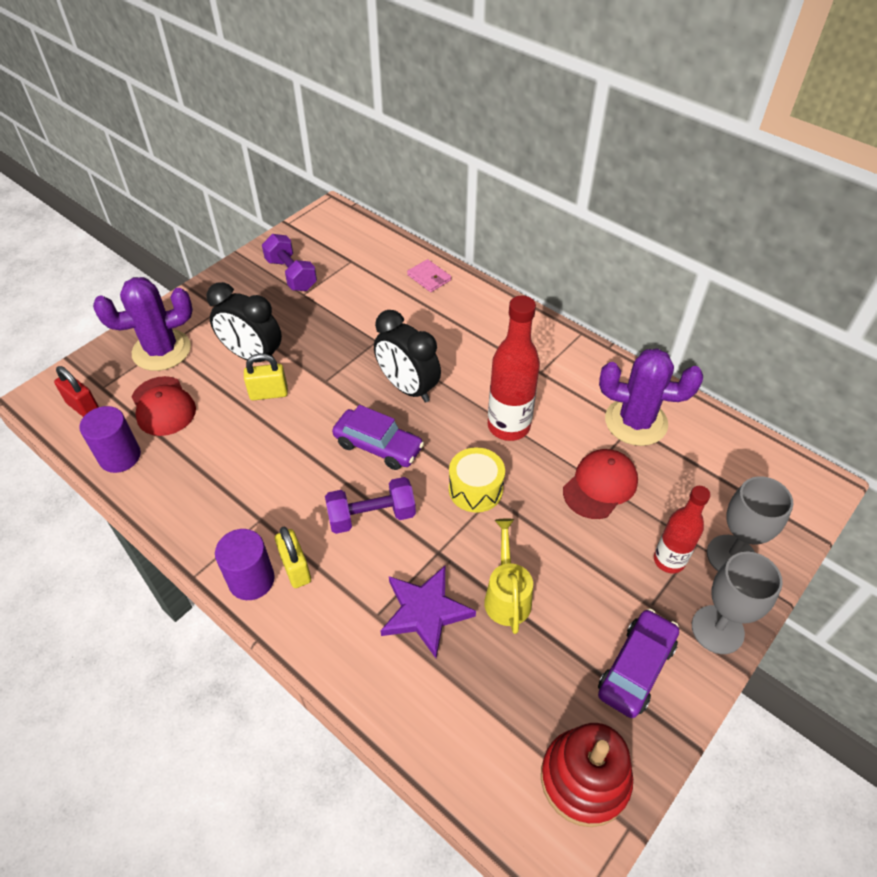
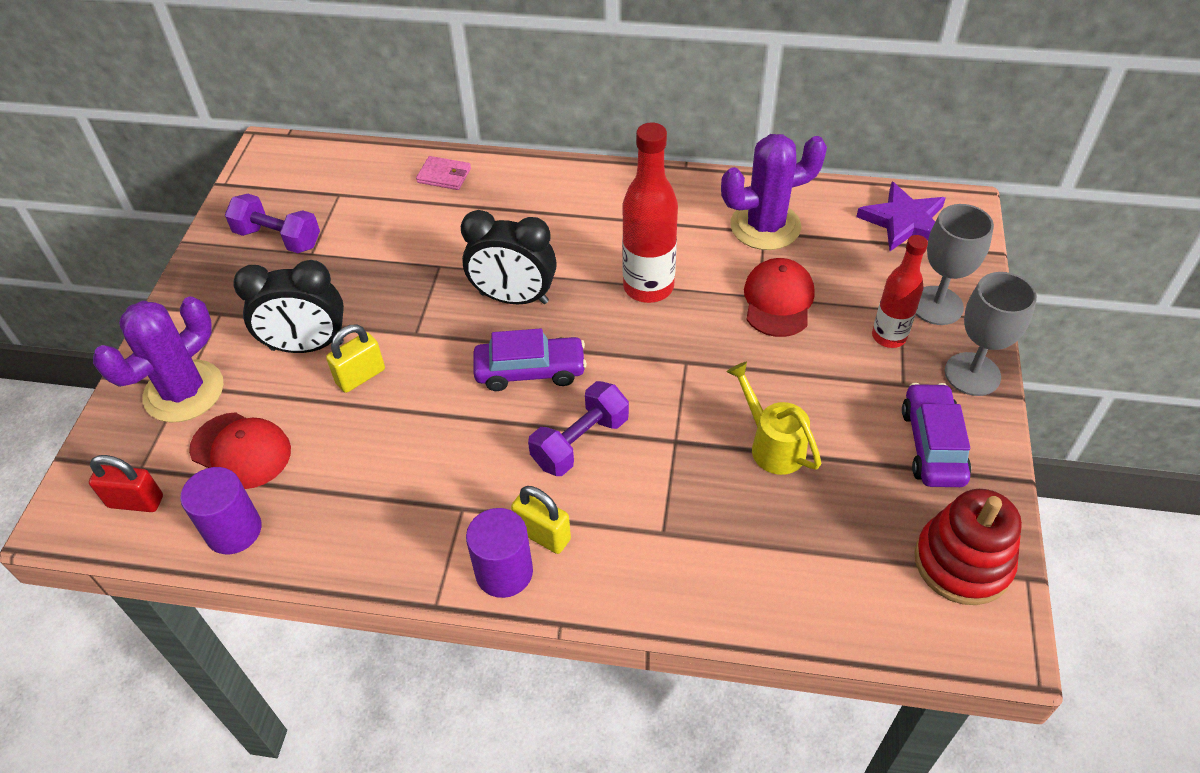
camera: 30 degrees left, 0 degrees up
(425, 612) = (708, 502): purple star -> purple star (904, 221)
(475, 489) = (664, 363): yellow drum -> none

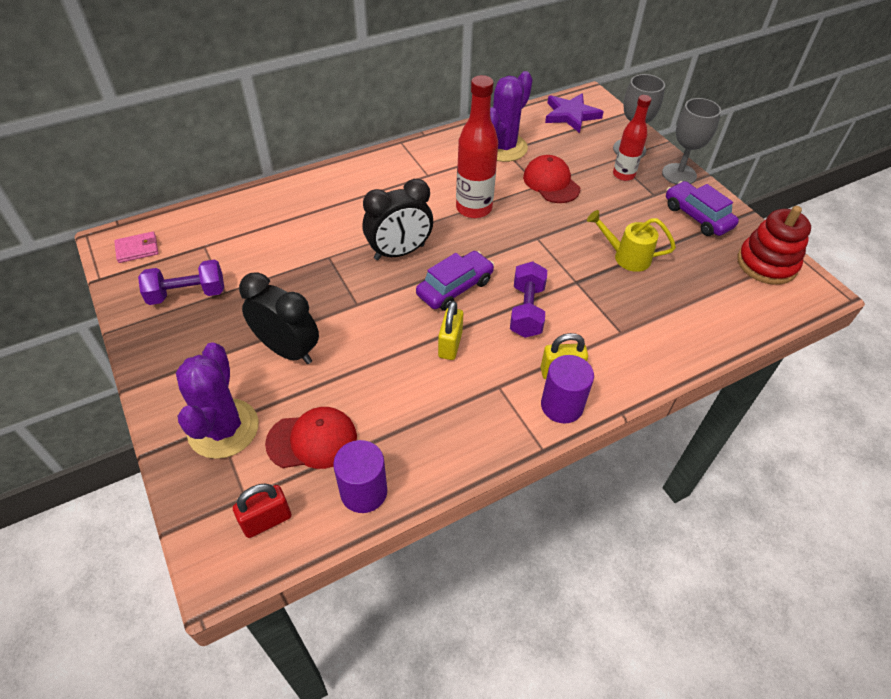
camera: 40 degrees left, 0 degrees up
(307, 346) = (288, 350): black clock -> black clock turned 105 degrees counterclockwise
(360, 376) = (348, 348): yellow padlock -> yellow padlock (450, 345)
(444, 175) = (272, 202): pink wallet -> pink wallet (137, 249)

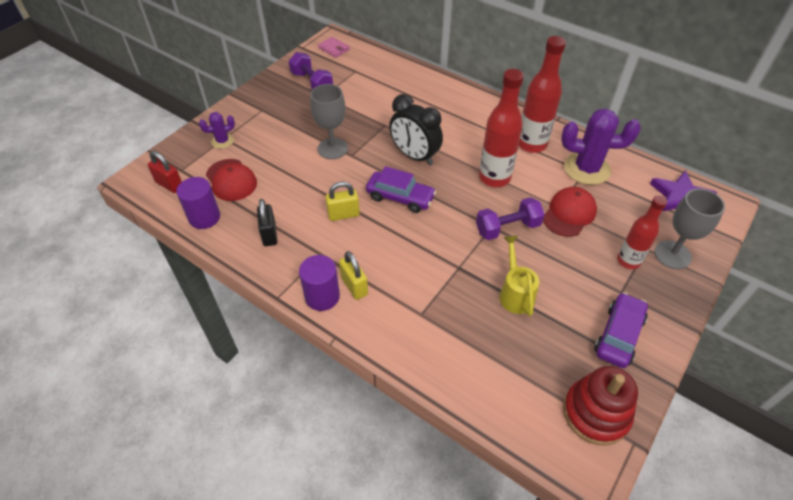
camera: 65 degrees right, 0 degrees up
(223, 428) = (222, 141): purple cactus -> purple cactus, size x0.51
(288, 350) = (293, 141): black clock -> none
(439, 427) = (269, 234): none -> black padlock
(445, 165) = (531, 144): none -> red bottle
(526, 311) = (404, 246): purple dumbbell -> purple dumbbell (507, 228)
(679, 174) = (672, 305): grey goblet -> grey goblet (332, 148)

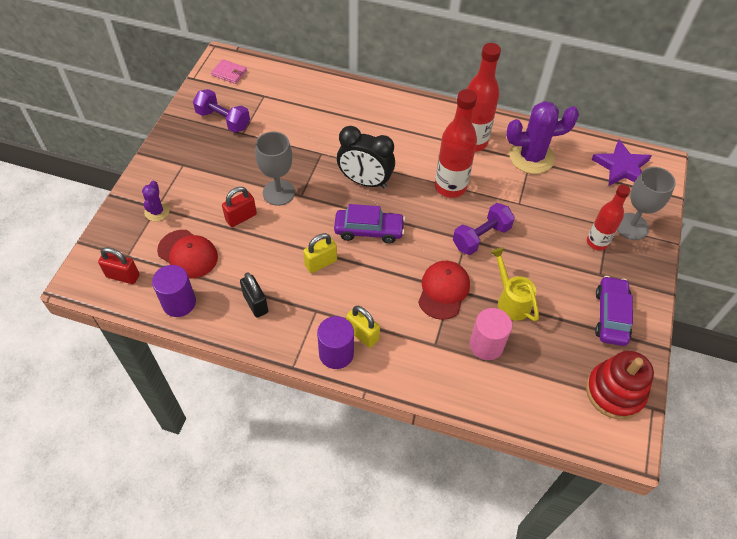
camera: 20 degrees left, 5 degrees up
(222, 141) = (157, 211): purple cactus -> purple cactus turned 45 degrees counterclockwise
(290, 161) = (241, 217): none -> red padlock
(473, 328) = (486, 345): none -> pink cylinder
(569, 213) = (531, 208): red cap -> red cap (443, 290)

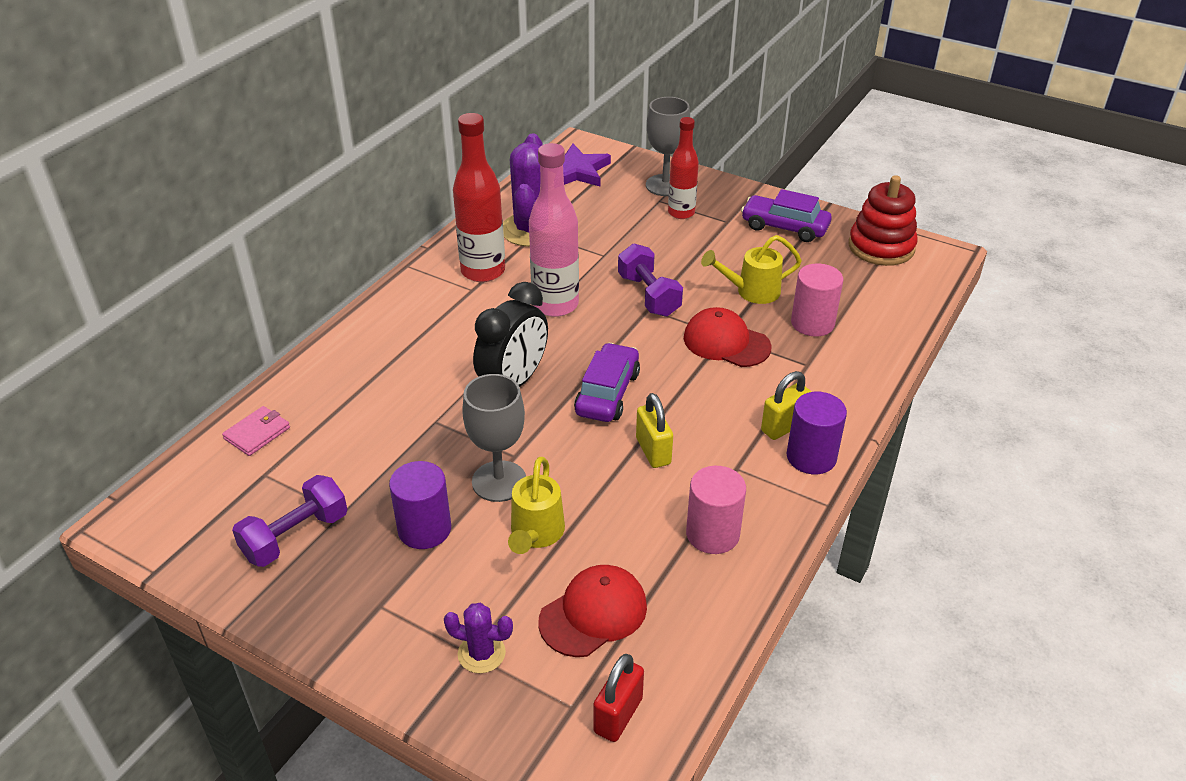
camera: 75 degrees left, 15 degrees down
(179, 303) = (693, 633): purple cylinder -> purple cylinder (424, 529)
(229, 73) = (175, 515): pink wallet -> pink wallet (257, 433)
(241, 217) = (535, 534): red padlock -> yellow watering can
(256, 303) = (712, 534): black padlock -> pink cylinder
(450, 187) = (555, 305): red bottle -> pink bottle

